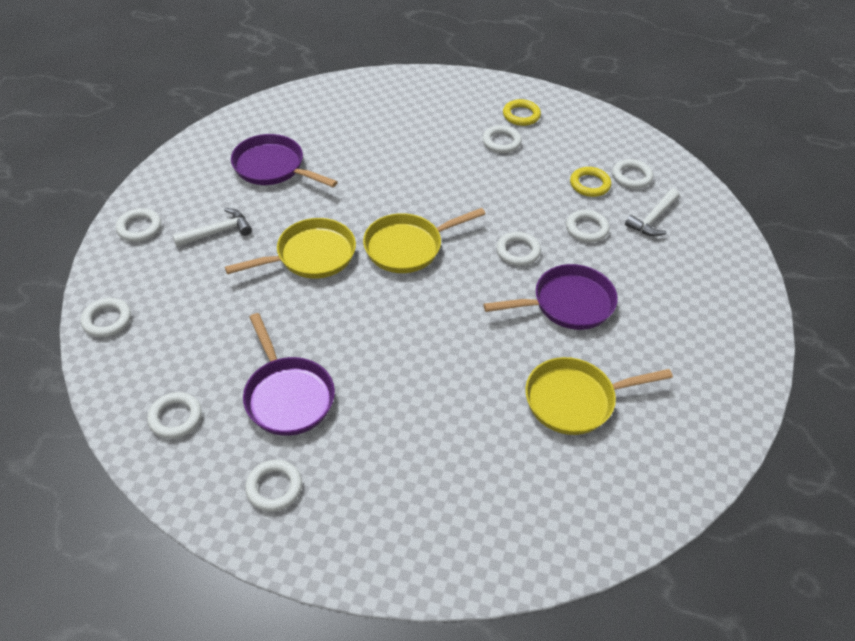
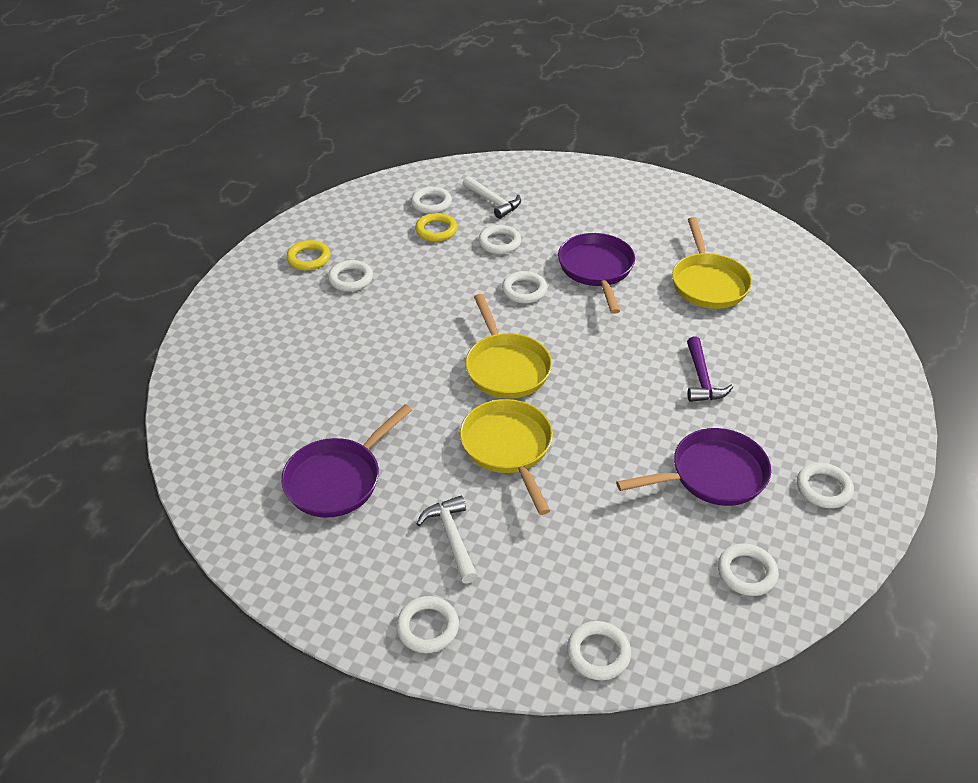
camera: 80 degrees left, 5 degrees down
(416, 391) = (702, 379): none -> purple hammer

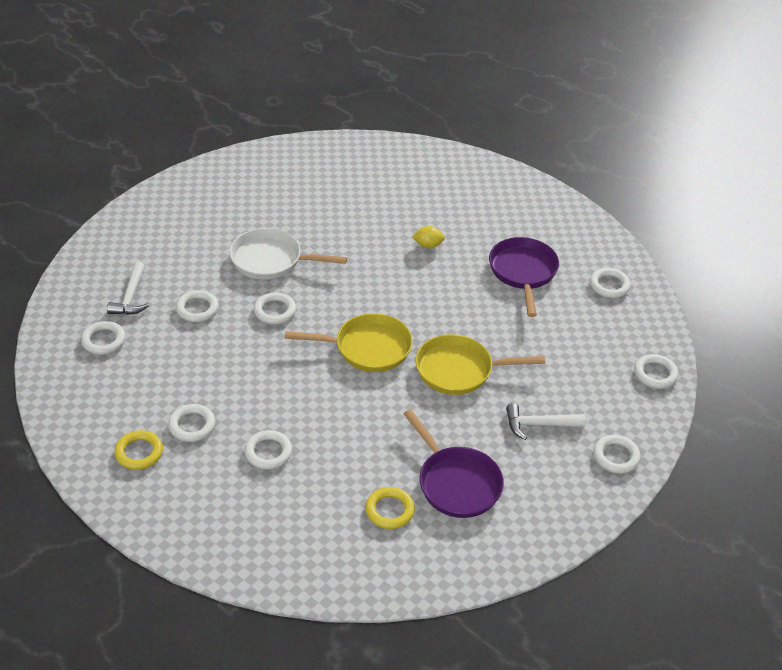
camera: 75 degrees left, 0 degrees up
(436, 230) = (151, 347): yellow ring -> yellow ring (389, 510)
(493, 202) = (131, 297): white hammer -> white hammer turned 120 degrees clockwise
(596, 269) = (271, 260): purple pan -> white pan
(702, 379) = (428, 245): purple hammer -> yellow lemon
(708, 283) = (322, 205): yellow pan -> none
(823, 488) = (551, 227): white ring -> white ring (268, 452)

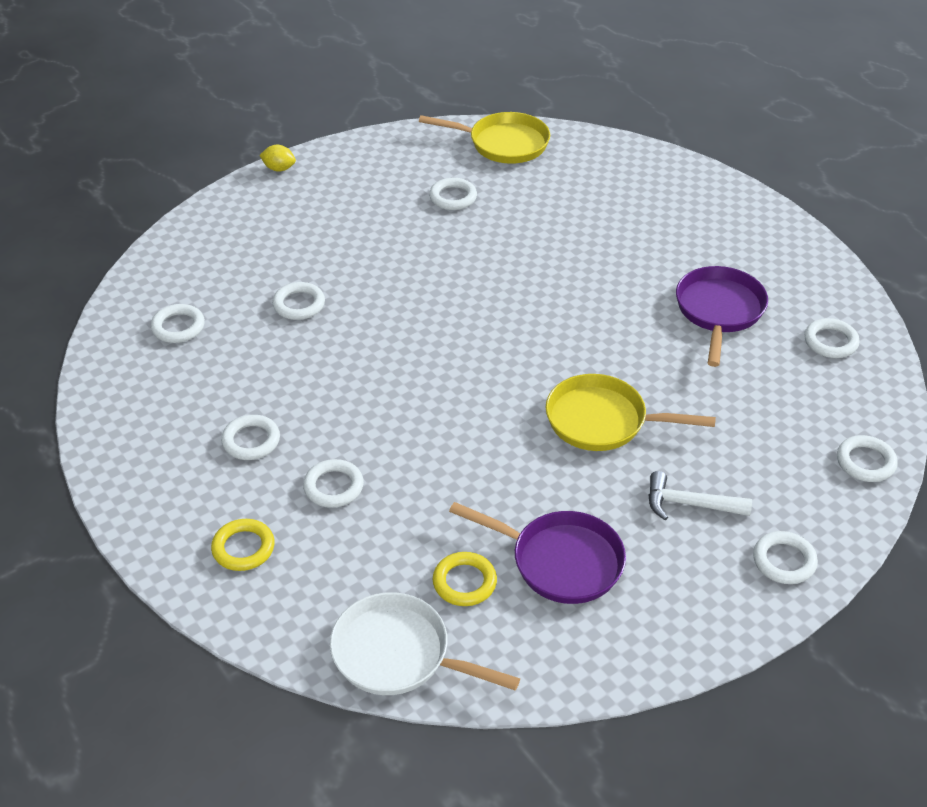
camera: 15 degrees right, 0 degrees up
(131, 297) = (225, 281): white hammer -> none
(139, 452) = (179, 463): yellow ring -> yellow ring (243, 548)
(271, 260) = (404, 258): white pan -> white pan (398, 654)
(275, 311) = (391, 319): white ring -> white ring (453, 197)
(367, 348) = (493, 378): yellow pan -> yellow pan (503, 144)
(428, 245) = (604, 264): yellow lemon -> yellow lemon (279, 169)
(456, 483) = (560, 561): purple pan -> purple pan turned 45 degrees counterclockwise

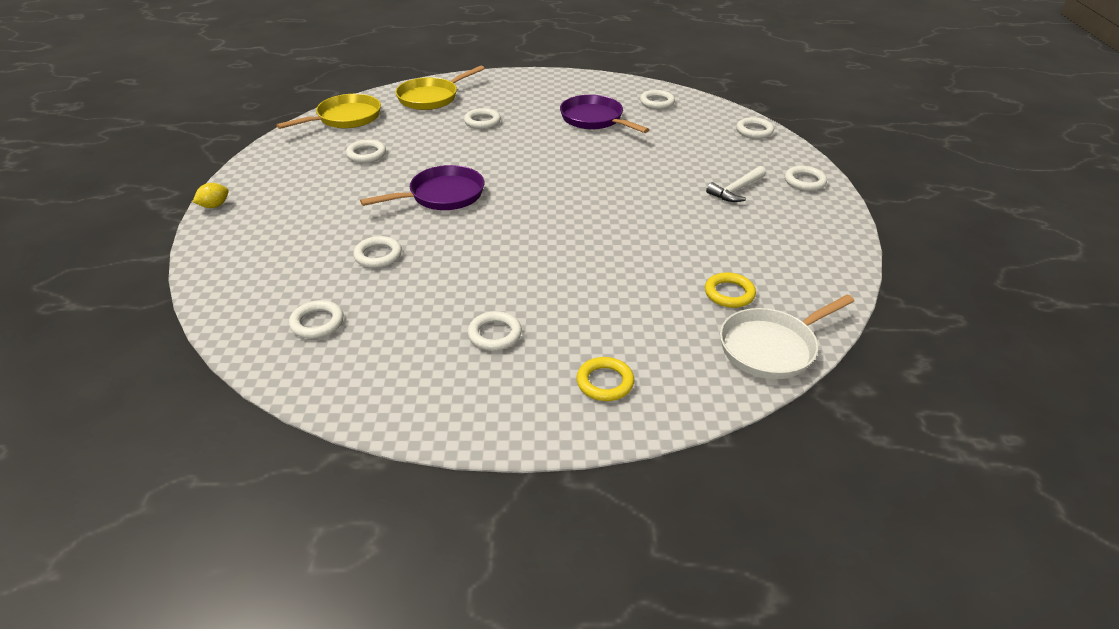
camera: 55 degrees left, 5 degrees down
(333, 487) = (586, 313): white ring -> white ring (482, 121)
(560, 561) = (743, 250): purple pan -> purple pan (442, 195)
(602, 421) = (640, 188): yellow pan -> yellow pan (431, 97)

